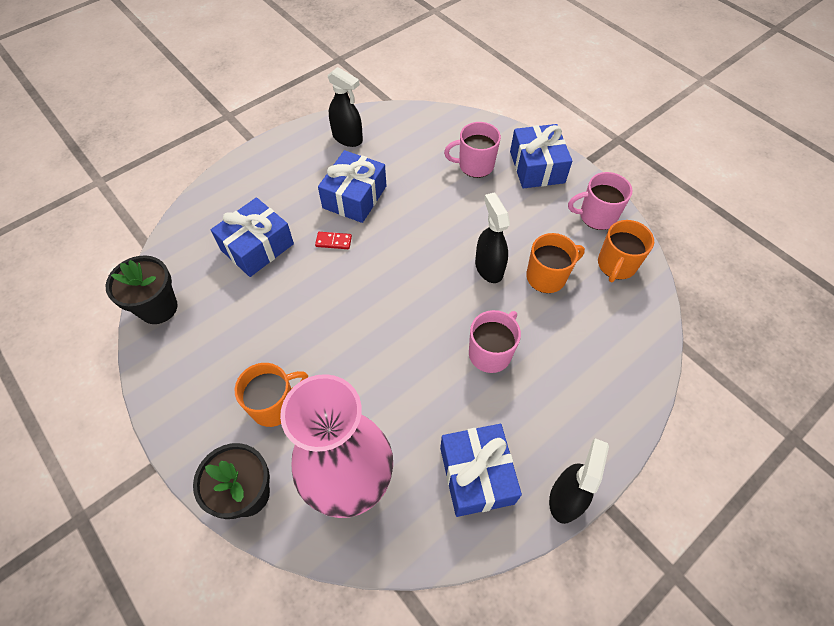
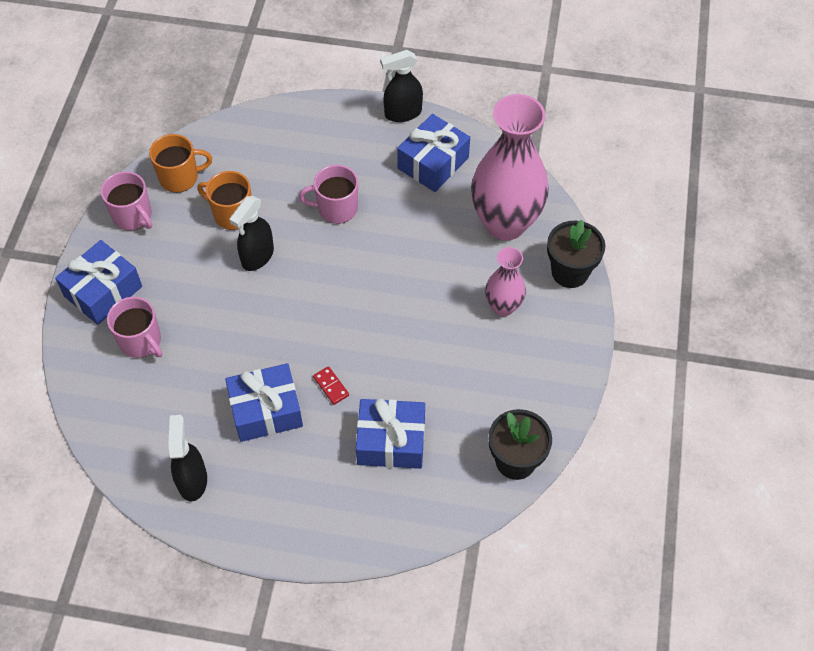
camera: 130 degrees left, 0 degrees up
(275, 405) = (503, 307): orange mug -> pink vase

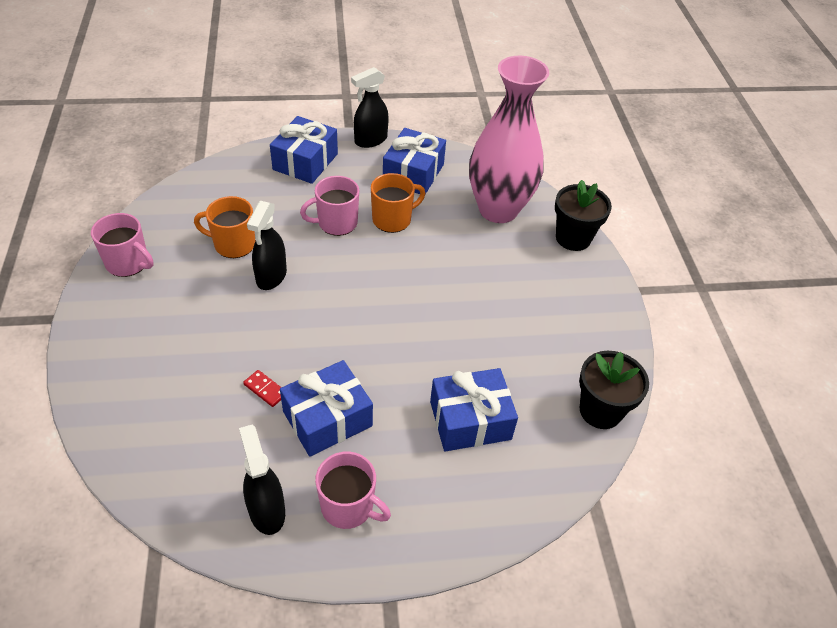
camera: 20 degrees left, 10 degrees down
(103, 291) = (111, 338): blue gift -> blue gift (305, 162)
(141, 341) = (167, 378): pink mug -> pink mug (348, 506)
(180, 177) = (170, 222): orange mug -> orange mug (393, 219)
(331, 386) = (388, 380): red domino -> red domino (265, 389)
(503, 307) = (526, 277): pink vase -> none

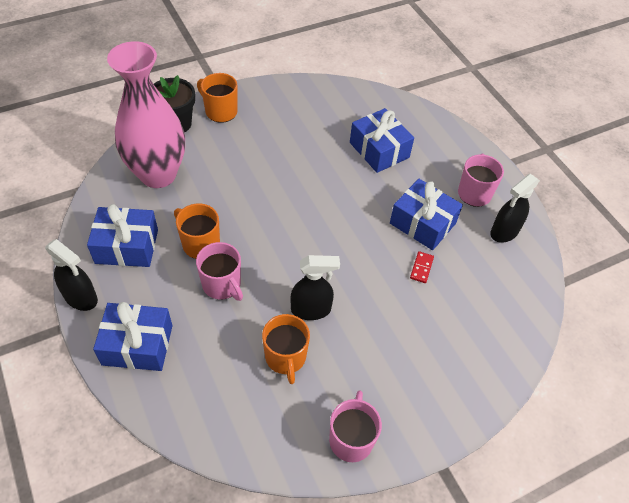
camera: 110 degrees left, 5 degrees up
(586, 279) = (220, 111): none -> orange mug
(600, 411) = (336, 92): black flower pot -> none

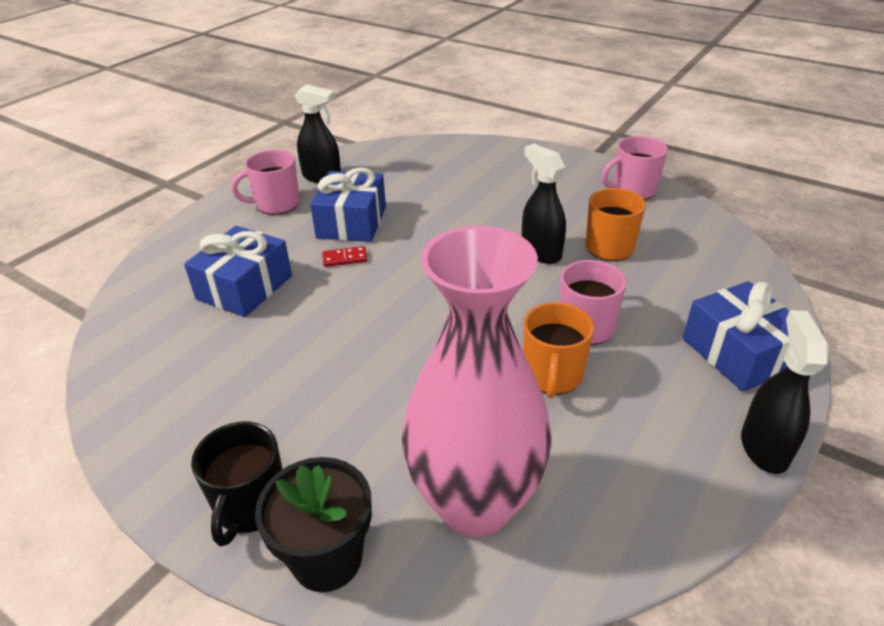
camera: 115 degrees left, 15 degrees down
(127, 246) = (639, 452): blue gift -> none
(220, 111) = (250, 506): orange mug -> black mug
(421, 268) = (415, 207): red domino -> red domino (345, 258)

